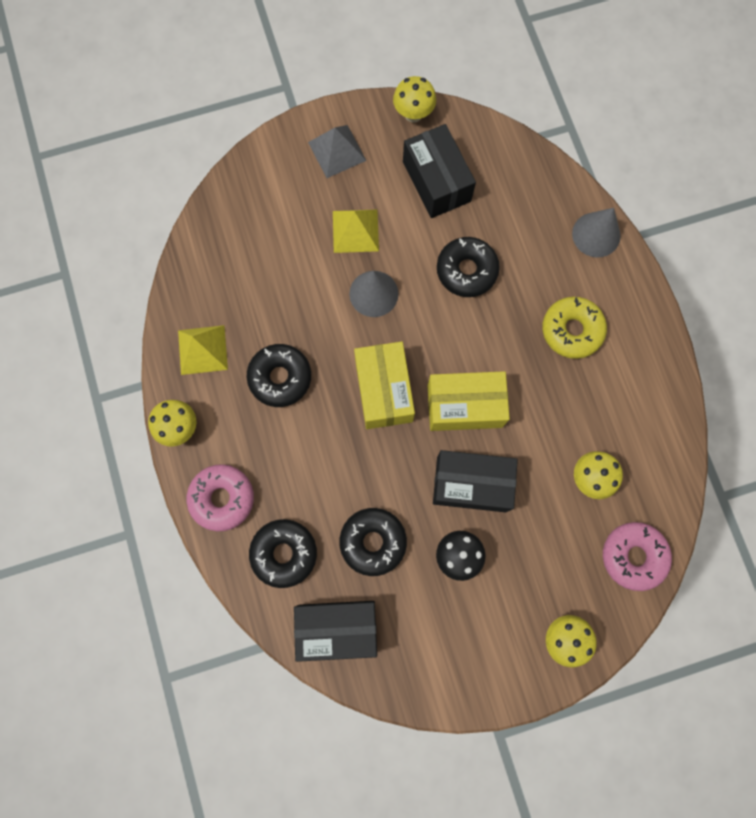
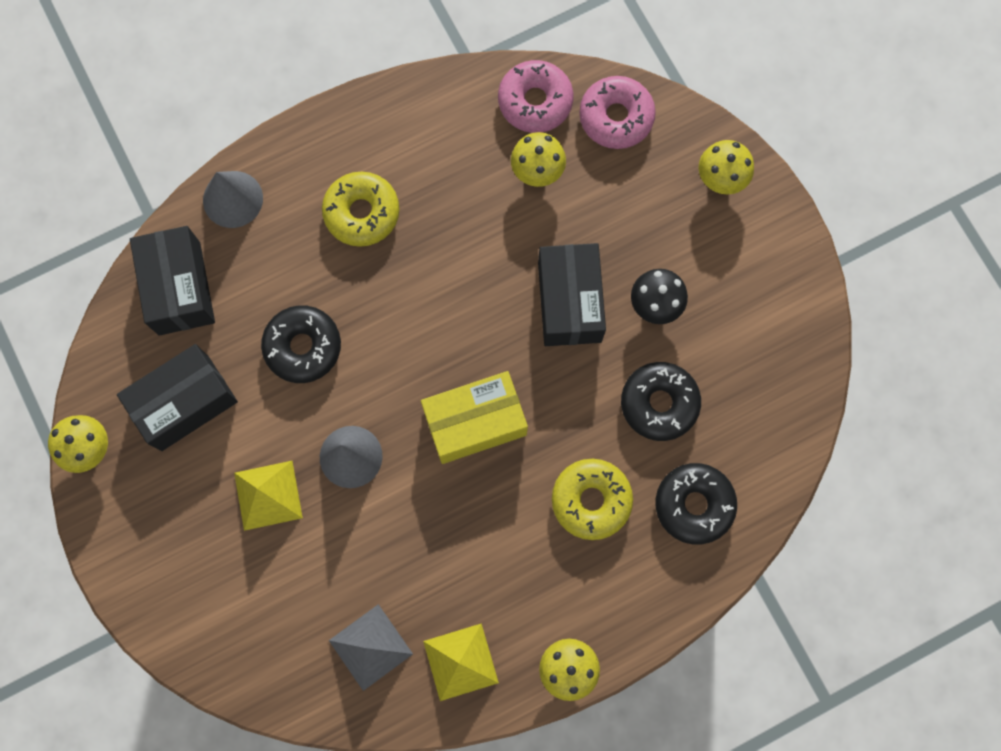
camera: 100 degrees left, 0 degrees up
(222, 498) = (644, 594): pink donut -> pink donut (535, 101)
(280, 378) = (480, 553): black donut -> none
(304, 470) = (591, 500): none -> yellow donut
(337, 151) = (156, 540): grey pyramid -> grey pyramid (370, 647)
(337, 628) = (764, 426): black box -> black box (179, 288)
(464, 406) = (477, 323): yellow box -> none

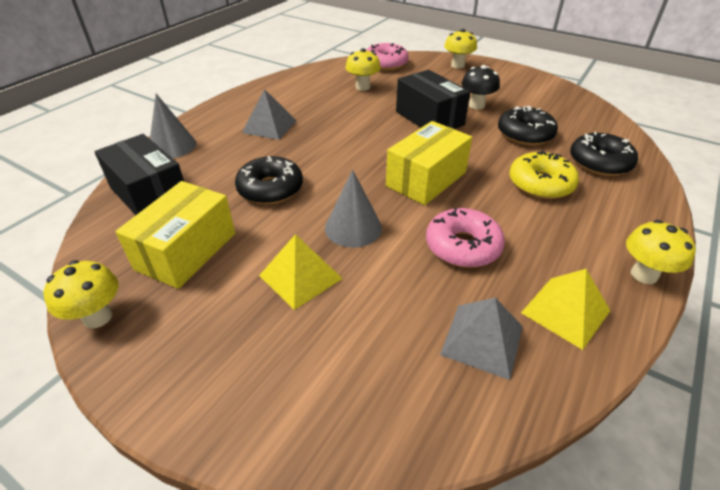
camera: 30 degrees left, 35 degrees down
(185, 403) = (186, 251): black box -> yellow box
(362, 213) = (269, 126): yellow donut -> grey pyramid
(535, 101) = (339, 70): pink donut -> pink donut (462, 246)

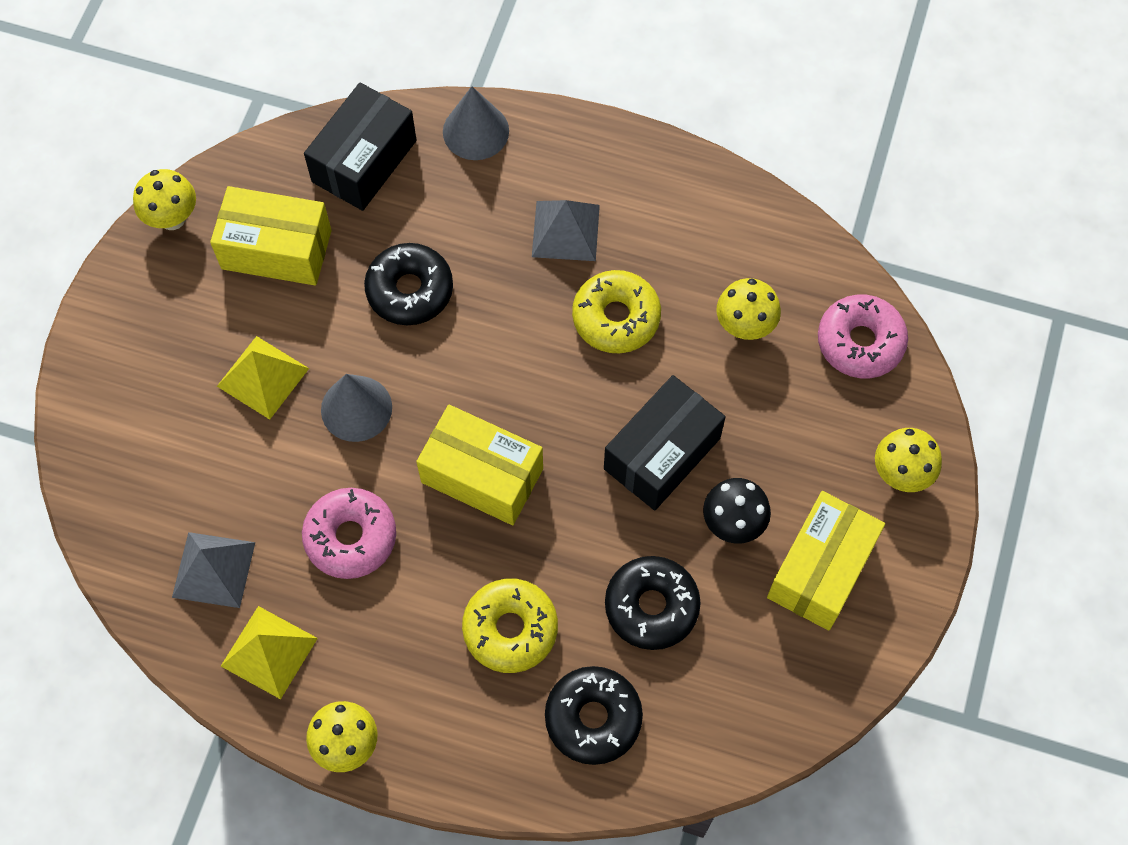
camera: 75 degrees right, 25 degrees up
(337, 119) = (616, 318): none -> yellow donut
(505, 88) = (821, 570): none -> yellow box

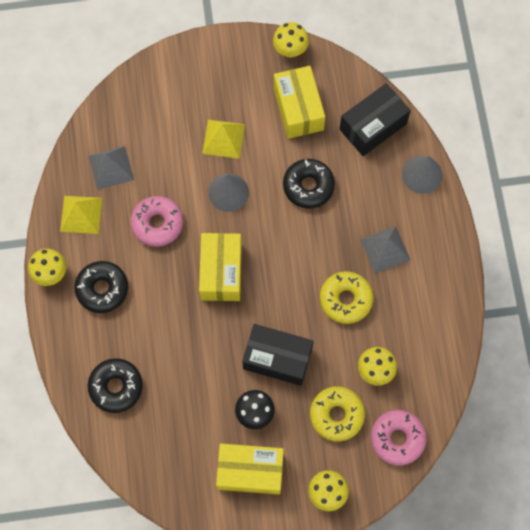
camera: 65 degrees right, 5 degrees up
(364, 161) = (373, 126): black box -> black box turned 45 degrees counterclockwise
(510, 629) = (144, 324): yellow donut -> yellow donut (336, 415)
(651, 606) = (189, 390): black donut -> black donut (102, 289)

